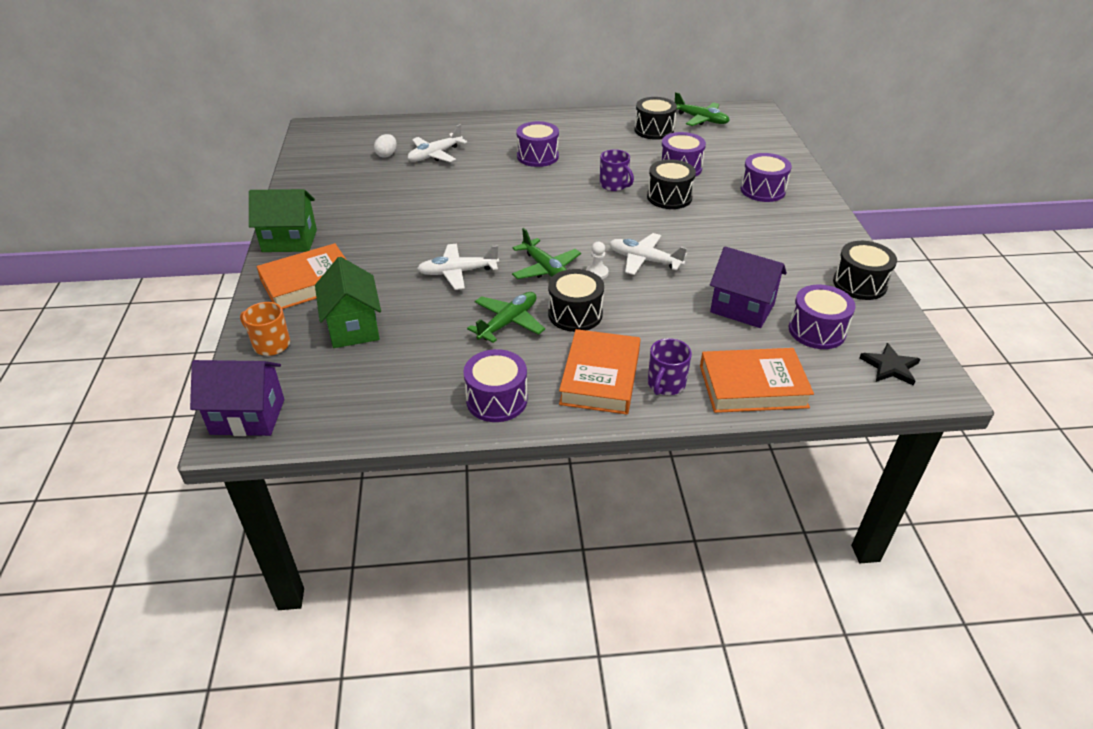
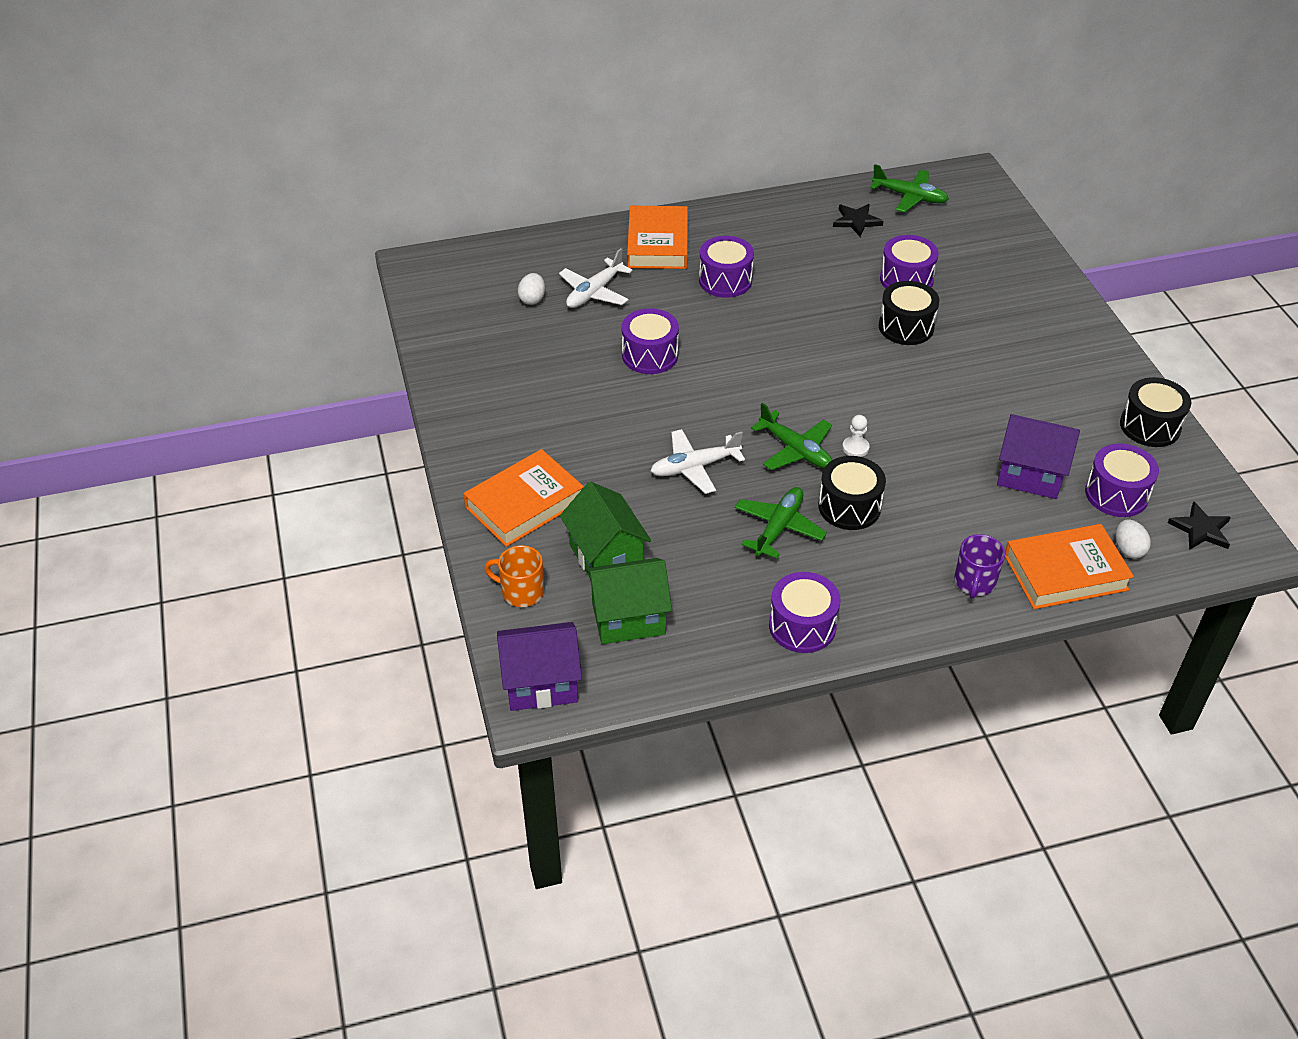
camera: 10 degrees left, 5 degrees up
(289, 241) = (472, 447): green house -> green house (628, 618)
(600, 377) = (903, 583): orange book -> orange book (657, 244)
(614, 185) = (834, 316): purple mug -> none
(644, 260) = (903, 423): white plane -> none
(654, 130) = (856, 221): black drum -> black star
(762, 190) = (1013, 303): purple drum -> purple drum (650, 355)
(817, 375) = (1128, 549): none -> white egg

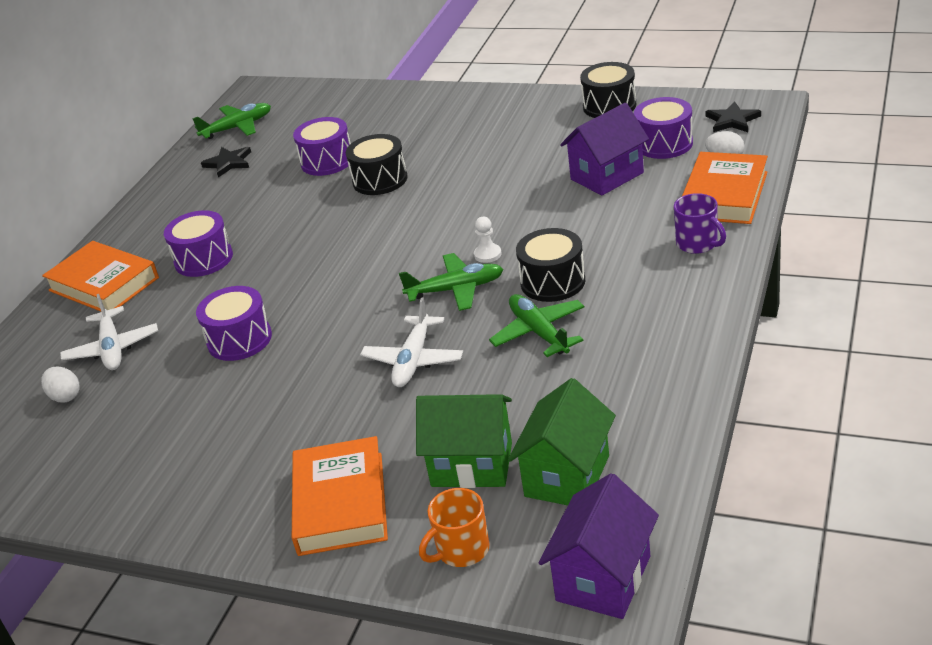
camera: 50 degrees left, 10 degrees down
(802, 626) = (669, 359): purple drum -> none

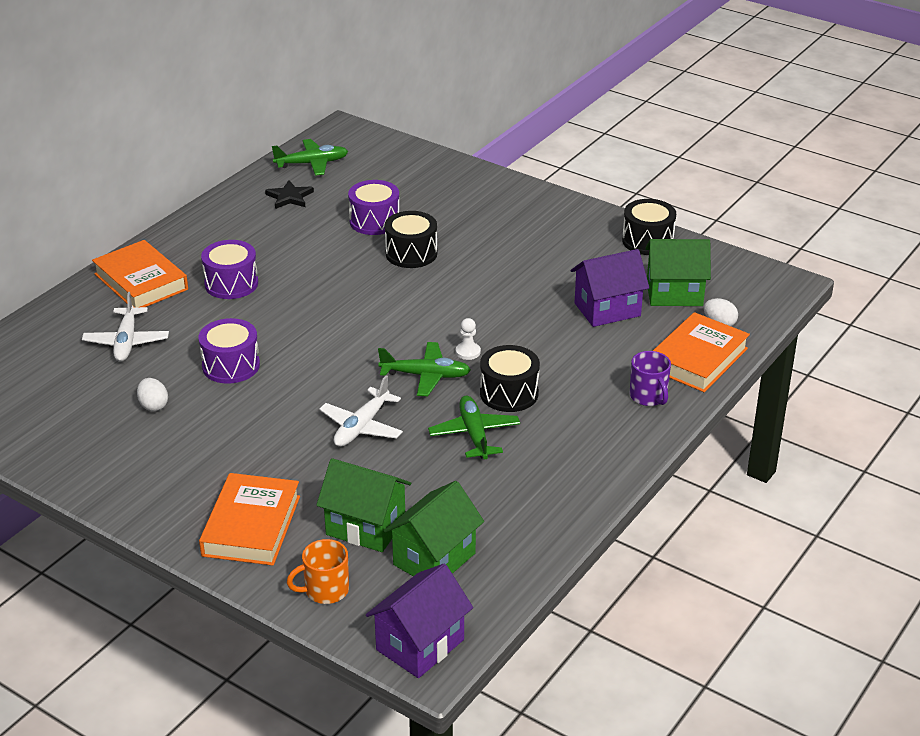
camera: 10 degrees right, 0 degrees up
(65, 396) = (75, 372): white egg -> white egg (153, 405)
(664, 144) = (674, 293): purple drum -> green house
(732, 120) = (747, 289): black star -> none

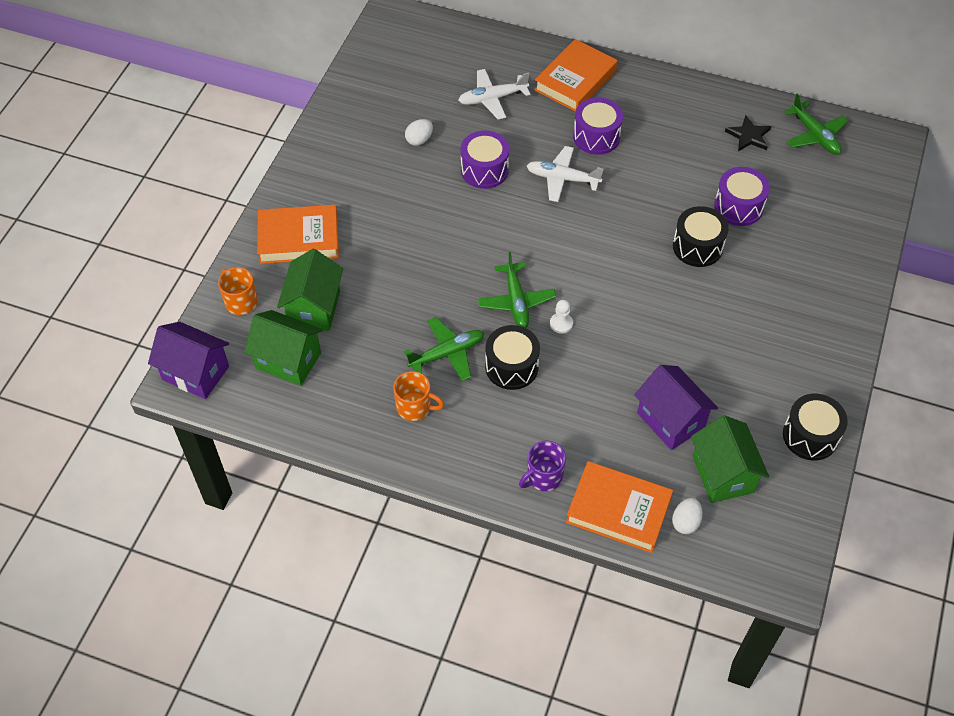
camera: 75 degrees right, 20 degrees up
(361, 427) = (433, 275): white plane -> white plane (562, 179)
(536, 469) = (414, 407): none -> orange mug

